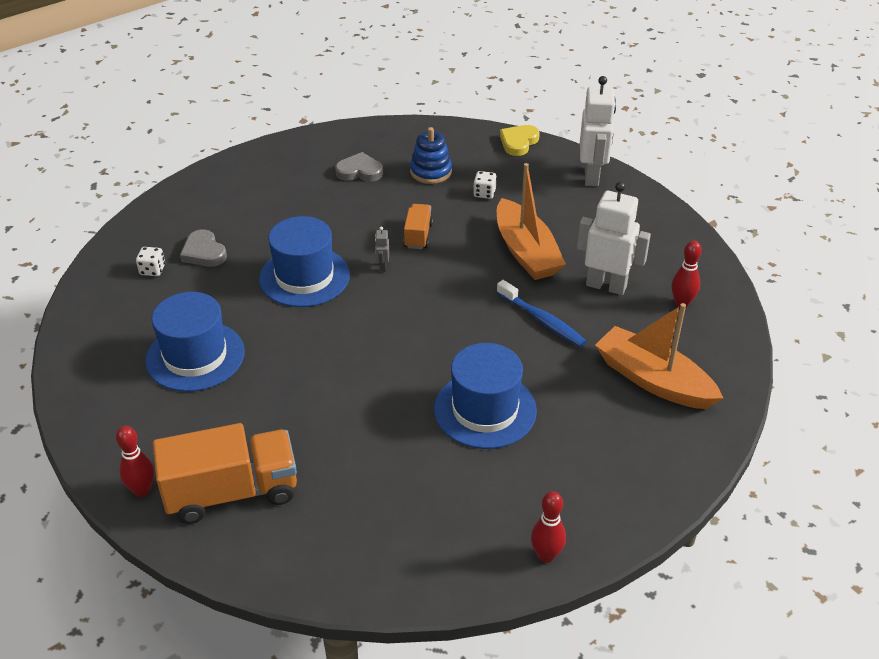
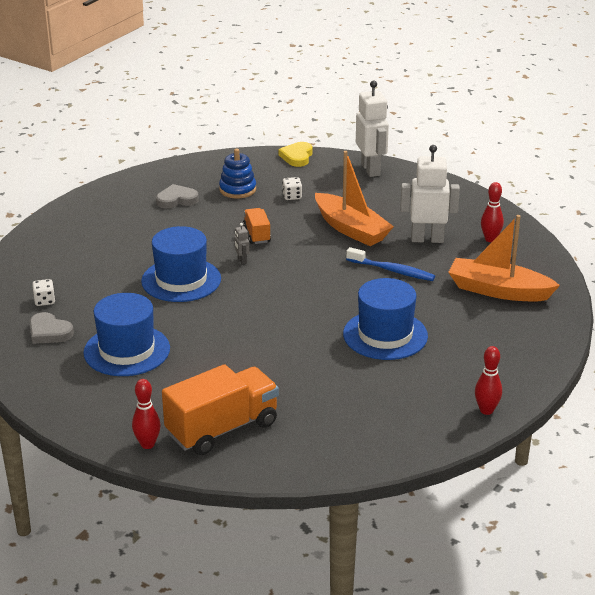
camera: 20 degrees left, 10 degrees down
(204, 252) = (81, 280): grey heart -> grey heart (49, 332)

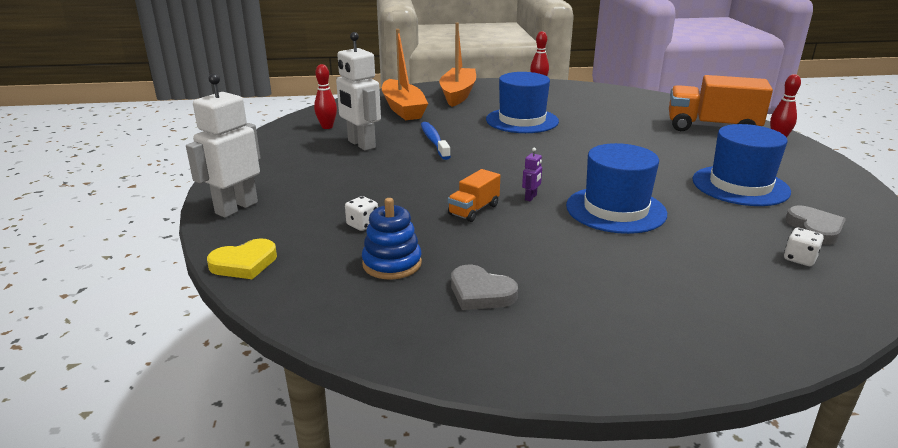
camera: 130 degrees left, 5 degrees down
(242, 261) = (531, 197): grey robot -> purple robot
(351, 229) = (390, 175): orange boat -> orange boat (458, 94)

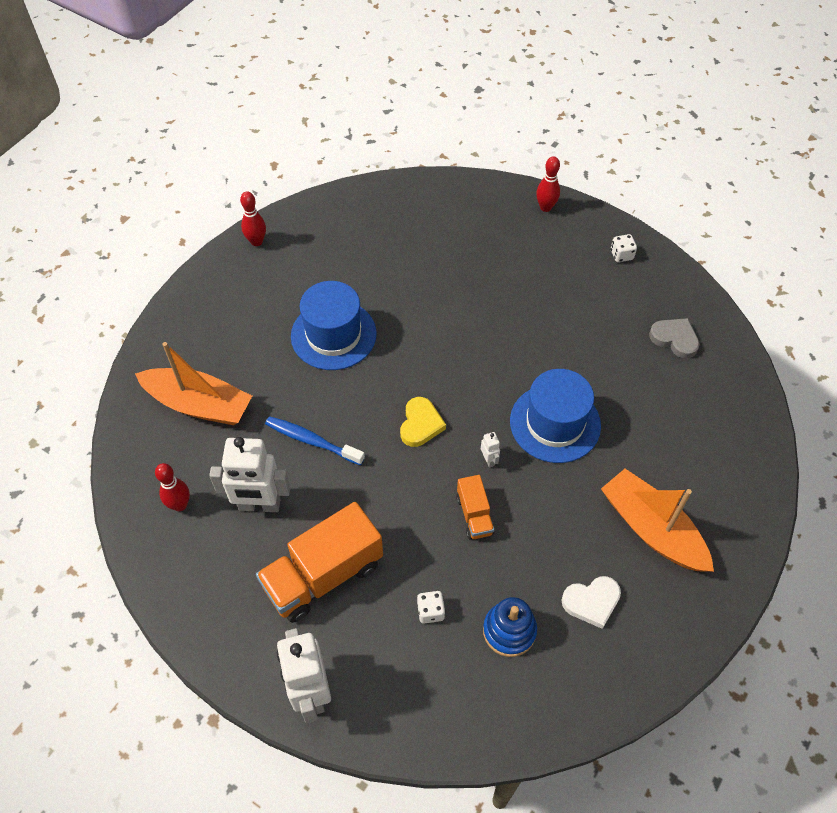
camera: 50 degrees left, 30 degrees up
(244, 263) = (424, 736): yellow heart -> yellow heart (420, 424)
(458, 94) = (208, 327): orange boat -> orange boat (652, 529)
(480, 293) = (591, 602): grey heart -> white heart
(531, 197) = (489, 460): purple robot -> white robot
(712, 128) = (485, 222): orange truck -> orange truck (323, 575)
(740, 186) = (589, 313): blue hat -> none
(799, 259) = (697, 387): white dice -> white dice (621, 255)

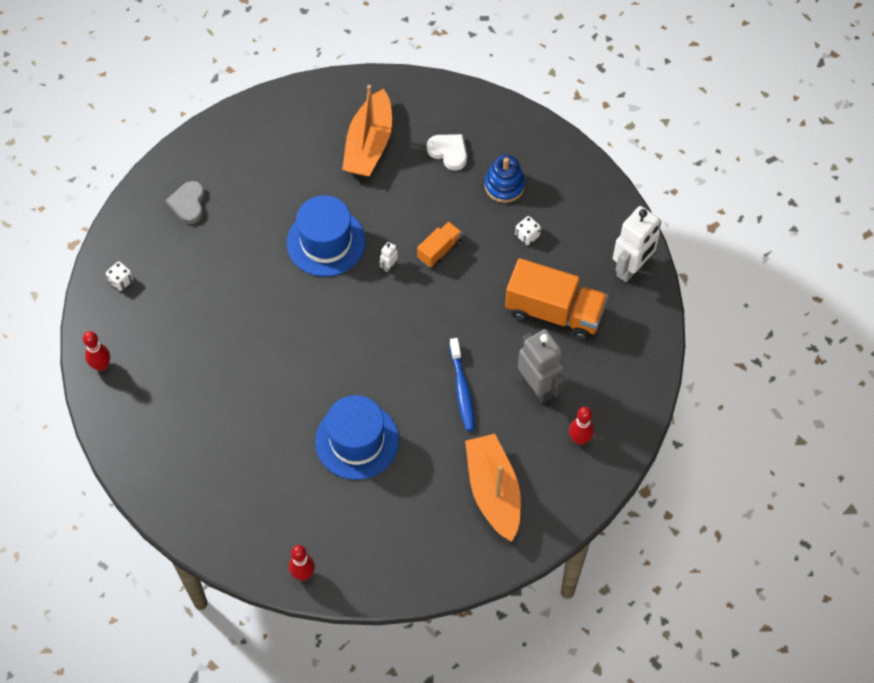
camera: 125 degrees left, 5 degrees up
(259, 505) = (538, 387): white robot -> grey robot
(420, 424) = (393, 327): yellow heart -> none

